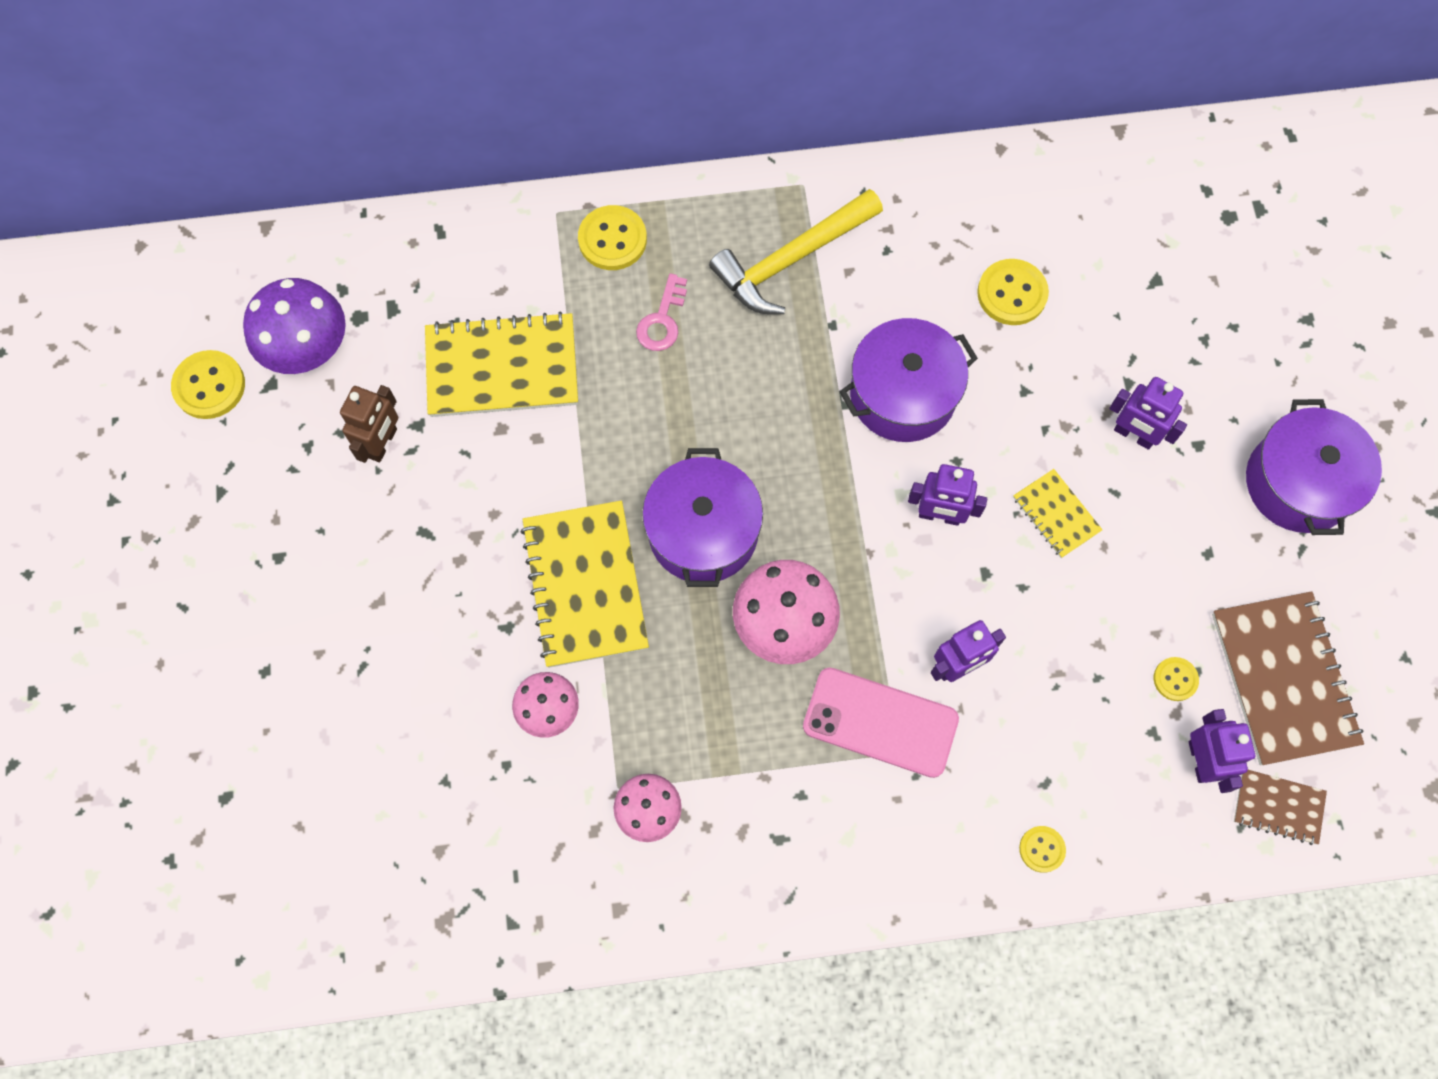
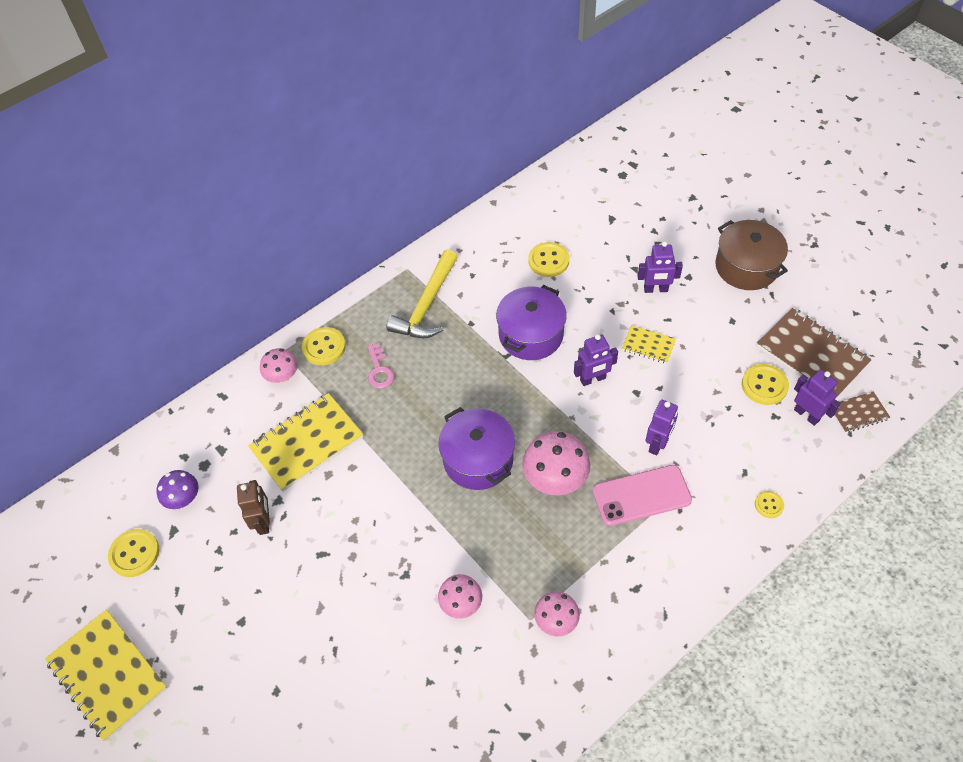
camera: 30 degrees left, 15 degrees down
(307, 348) = (183, 498): purple mushroom -> purple mushroom, size x0.62
(532, 250) = (282, 376): none -> pink mushroom
(585, 585) = (434, 525): yellow notebook -> yellow notebook (108, 675)
(1175, 679) = (764, 385): yellow button -> yellow button, size x1.73
(1298, 483) = (746, 267): purple pot -> brown pot

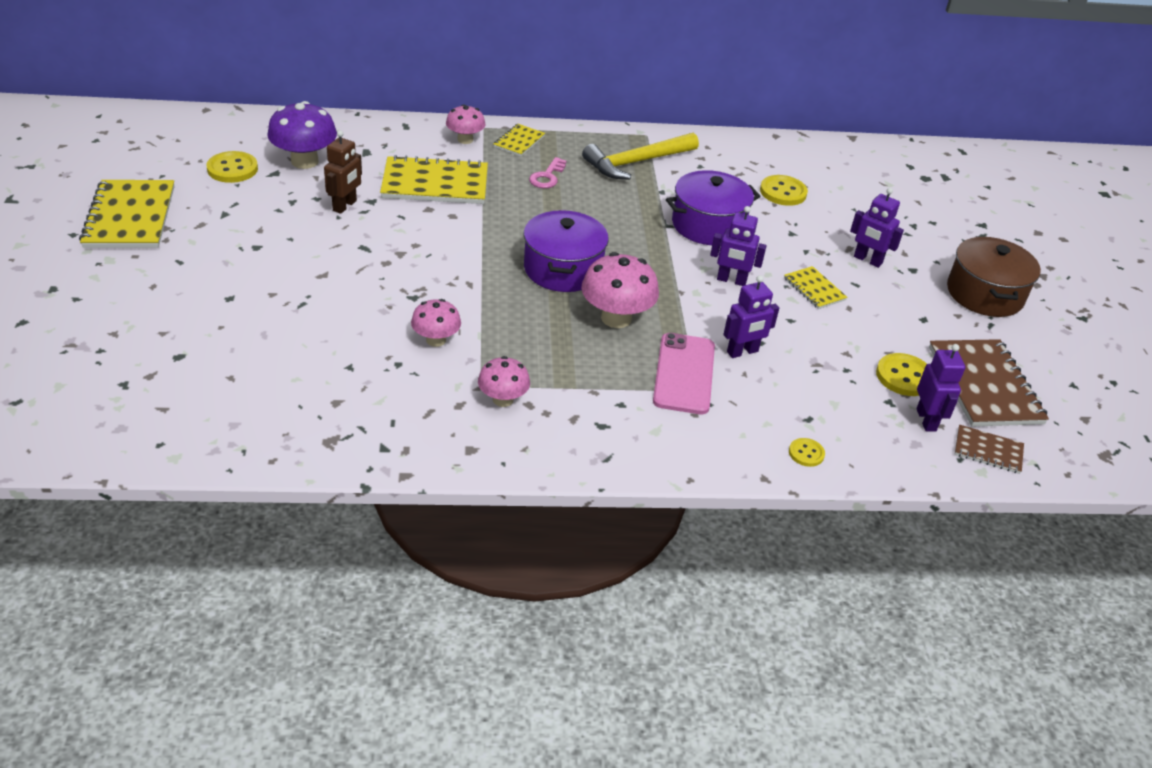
camera: 30 degrees right, 15 degrees down
(183, 498) = (304, 161): purple mushroom -> purple mushroom, size x1.62
(324, 347) = (519, 141): yellow button -> yellow notebook
(641, 495) = (684, 374): pink phone -> pink phone turned 75 degrees clockwise

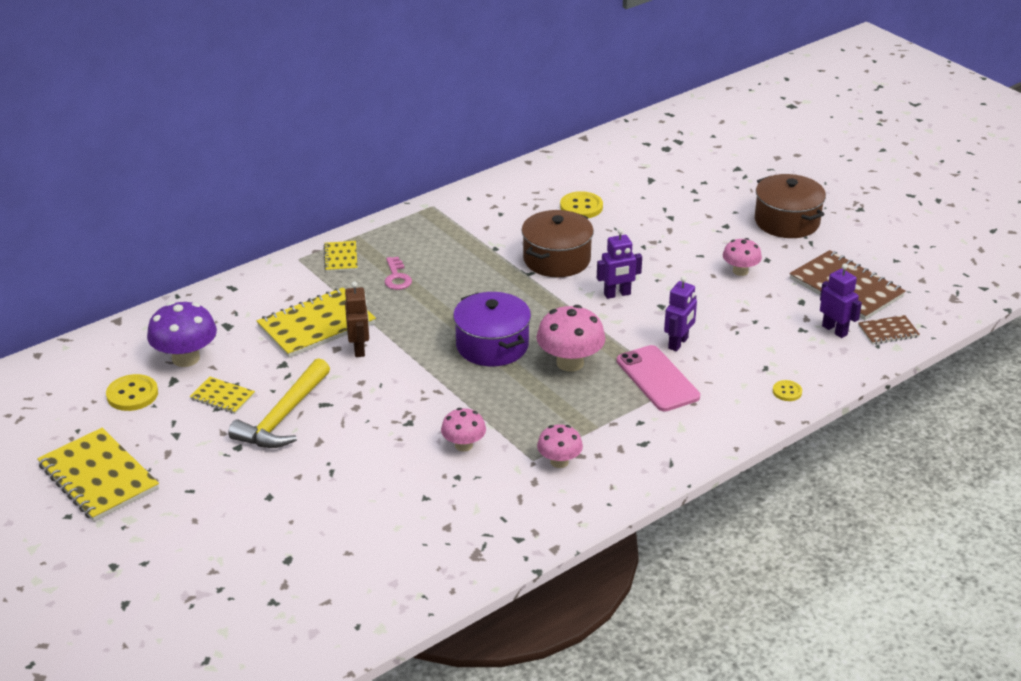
camera: 30 degrees left, 5 degrees down
(345, 206) = (267, 379): brown robot -> brown robot (359, 349)
(465, 140) = (295, 276): pink mushroom -> pink mushroom (740, 271)
(637, 162) = (451, 233): yellow hammer -> yellow hammer (284, 416)
(708, 225) = (556, 259): purple pot -> brown pot
(814, 289) = (678, 273): yellow notebook -> yellow notebook (222, 397)
(867, 260) = (690, 233): purple robot -> none
(904, 376) = (794, 307): yellow button -> none

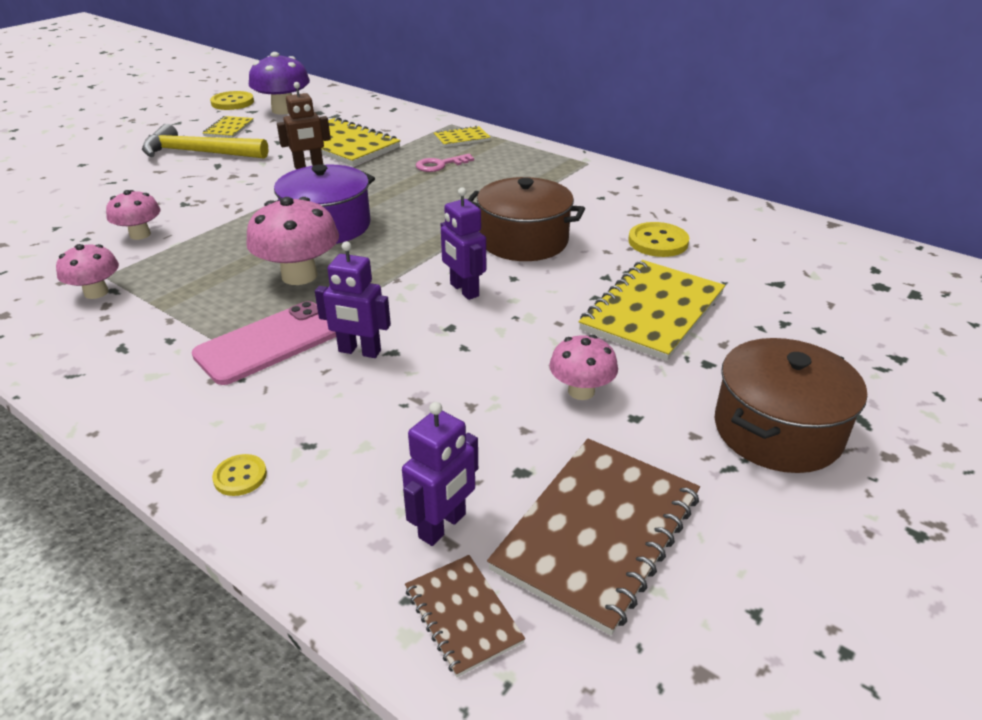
camera: 75 degrees right, 0 degrees up
(98, 477) = (126, 109): yellow notebook -> yellow notebook (652, 312)

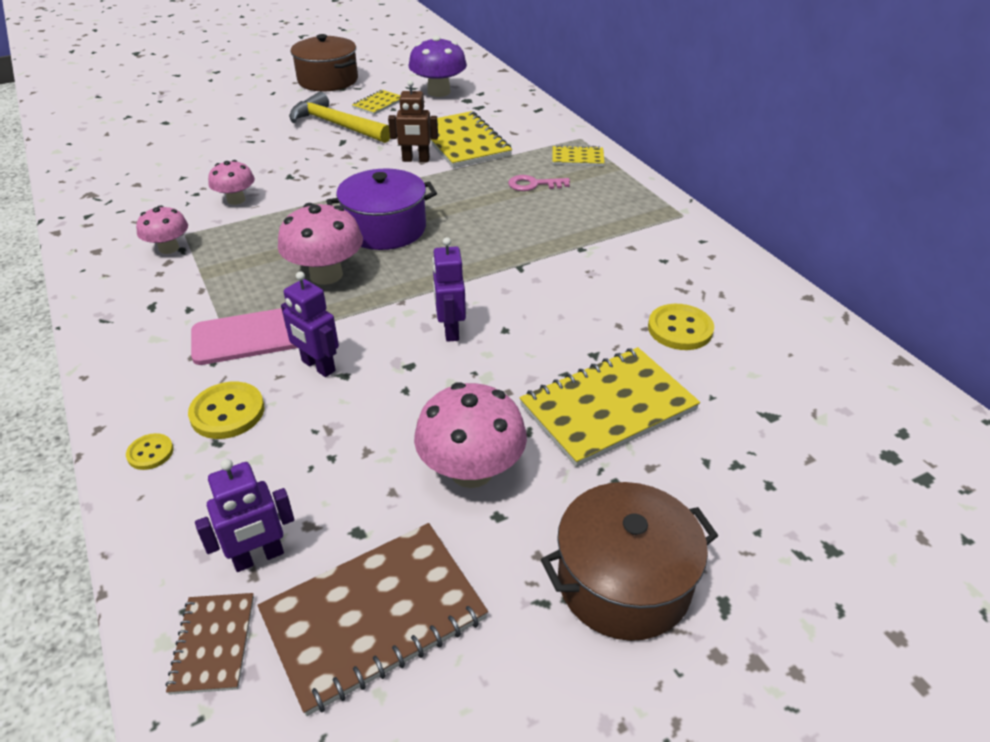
camera: 25 degrees right, 5 degrees up
(232, 102) = (401, 75): yellow button -> yellow button (227, 412)
(524, 241) = (546, 291): brown pot -> brown pot (328, 80)
(581, 391) = (471, 471): pink mushroom -> pink mushroom, size x1.62

